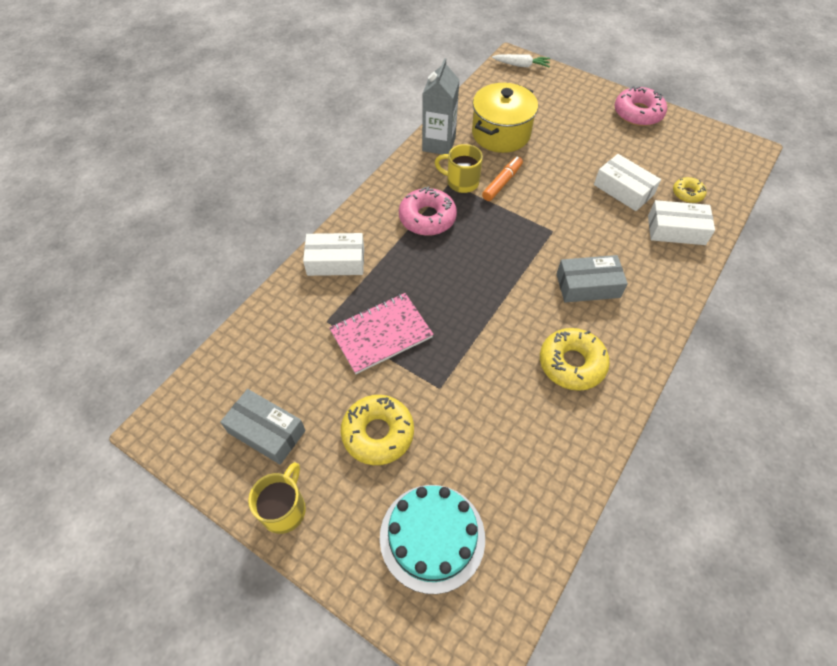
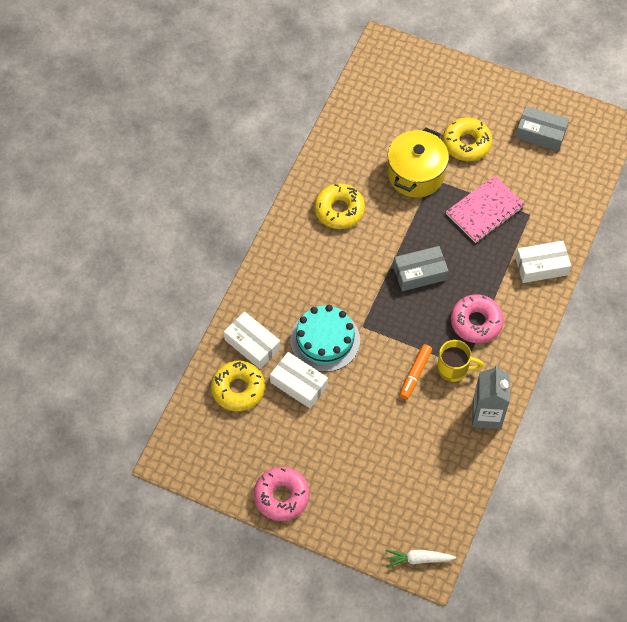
camera: 170 degrees right, 5 degrees up
(284, 509) = (510, 94): yellow mug -> none
(432, 537) = (417, 93): turquoise cake -> turquoise cake (325, 340)
(501, 134) = (426, 440): yellow pot -> yellow pot (415, 174)
(588, 286) = (329, 276): grey box -> grey box (419, 273)
(676, 230) = (252, 344): white box -> white box turned 45 degrees clockwise
(687, 193) = (238, 389): yellow donut -> yellow donut, size x1.76

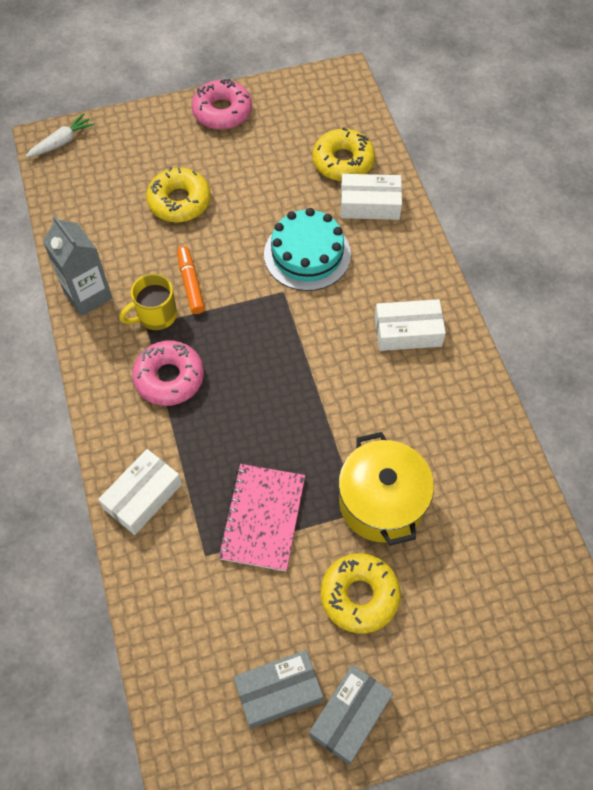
camera: 140 degrees right, 0 degrees up
(299, 384) = (293, 201): white box -> white box (407, 331)
(339, 210) = (422, 393): yellow donut -> yellow donut (179, 201)
(419, 273) = (273, 387): grey box -> grey box (350, 716)

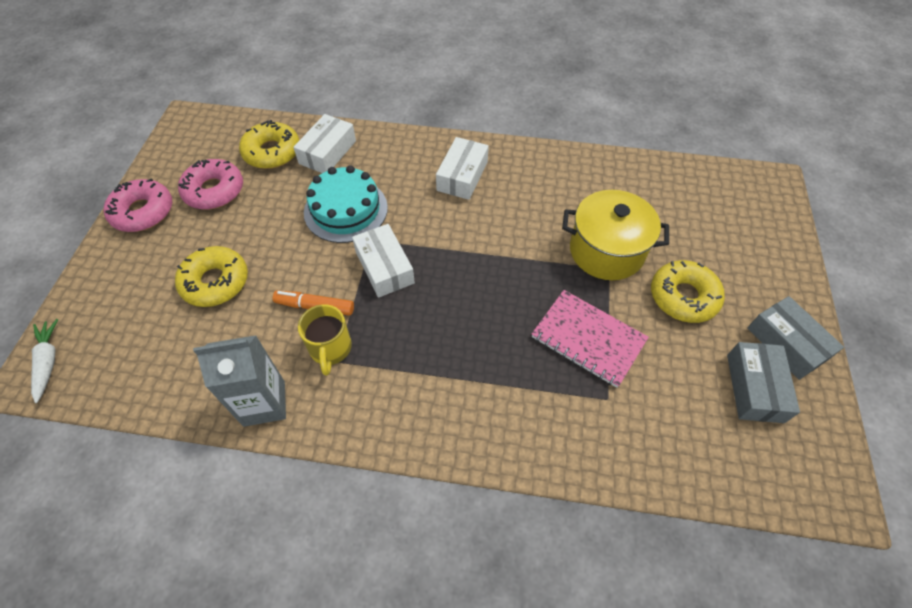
camera: 65 degrees left, 5 degrees down
(143, 496) = (525, 432): white box -> white box (384, 267)
(169, 378) = (407, 362): pink donut -> pink donut (214, 191)

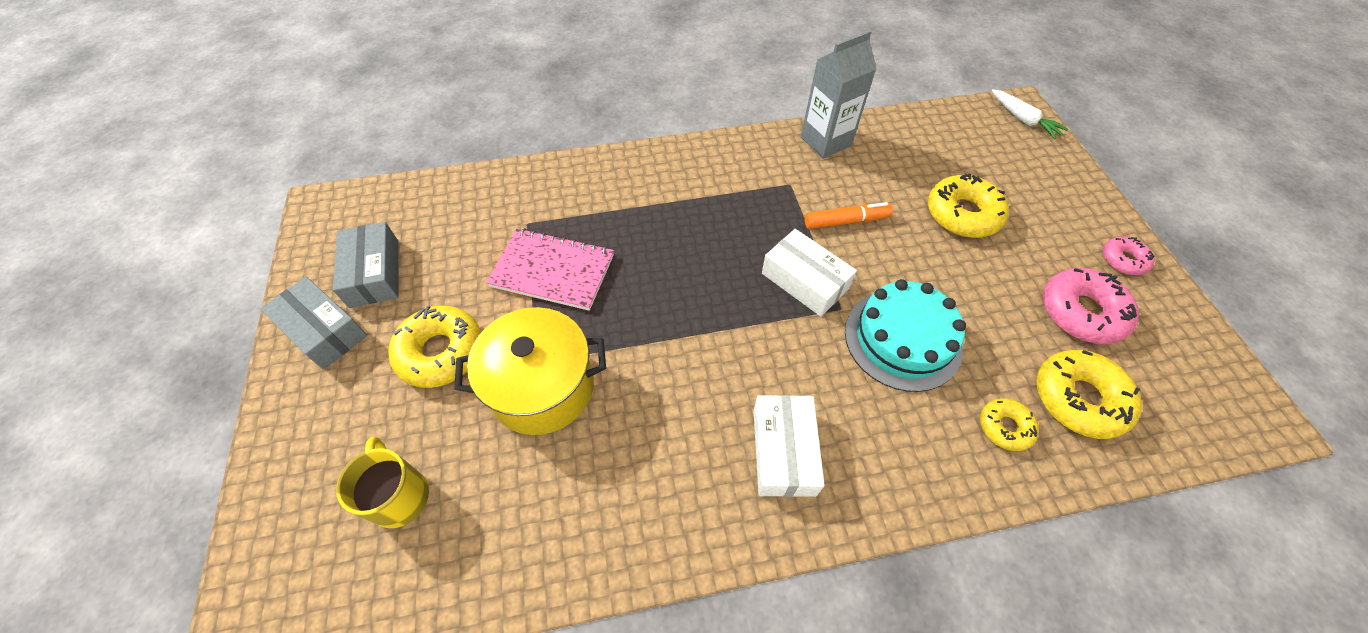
camera: 160 degrees right, 0 degrees up
(143, 212) = (1123, 260): pink donut -> pink donut, size x0.57
(327, 152) = (1005, 427): white box -> yellow donut
(330, 349) = (803, 191): yellow mug -> yellow mug (399, 495)

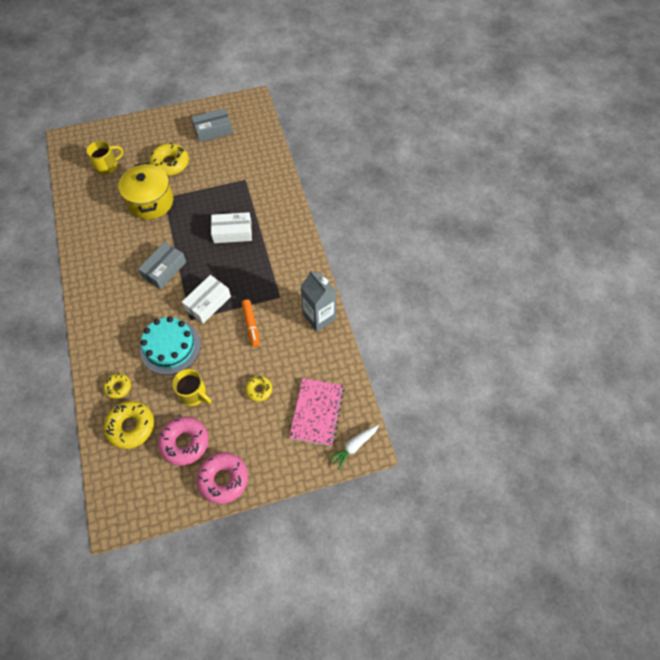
camera: 85 degrees right, 5 degrees up
(323, 330) = (182, 122): grey box -> grey box (164, 269)
(553, 271) = (214, 195): pink notebook -> pink notebook (317, 412)
(783, 451) = (114, 293): white box -> white box (232, 232)
(962, 214) = (259, 390): yellow donut -> yellow donut, size x0.57
(990, 300) = (194, 394): none -> yellow mug
(1123, 260) = (223, 479): pink donut -> pink donut, size x1.76

